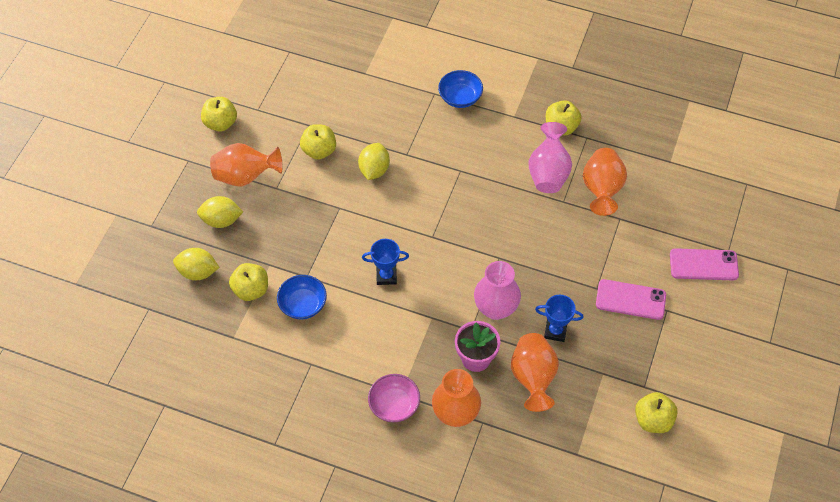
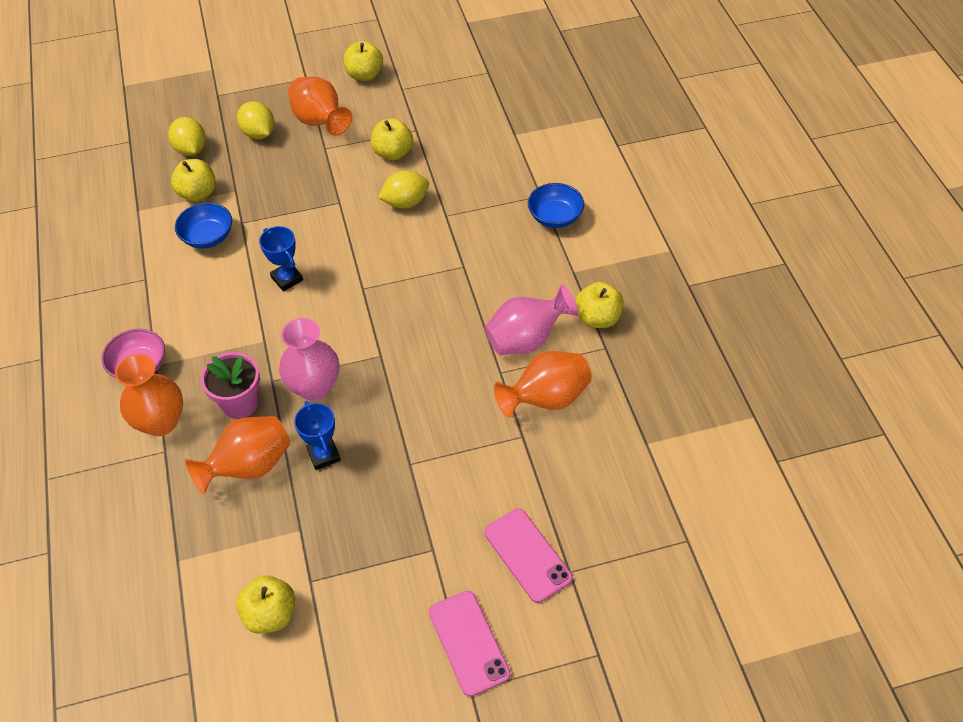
camera: 55 degrees right, 5 degrees down
(630, 299) = (419, 505): pink phone -> pink phone (469, 642)

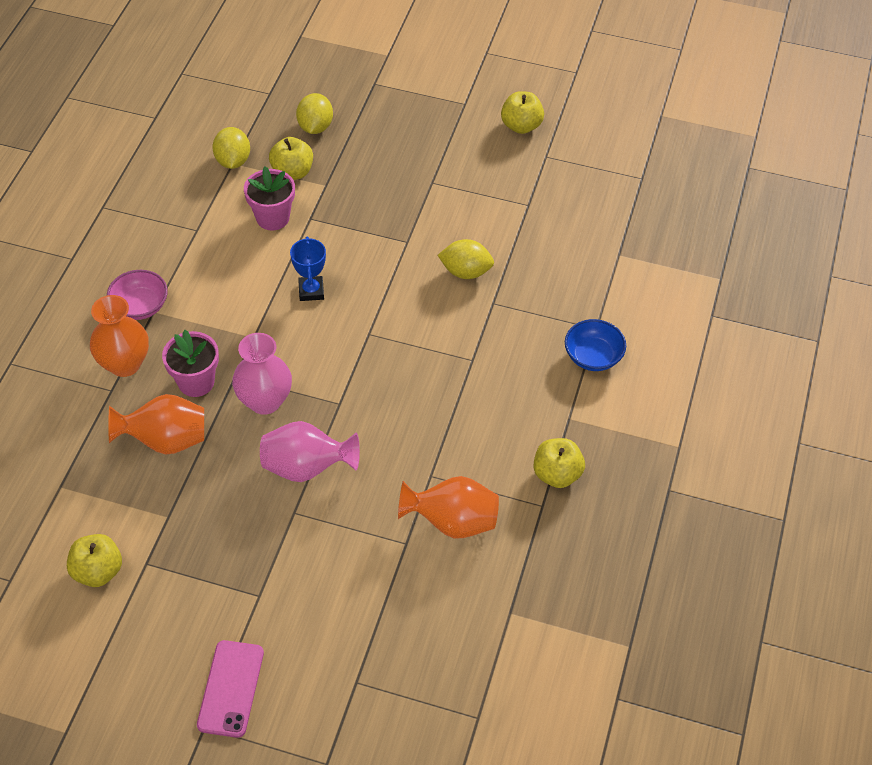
camera: 30 degrees right, 0 degrees up
(208, 237) = (272, 218): blue bowl -> pink flower pot
(259, 133) = (384, 139): yellow lemon -> yellow lemon (233, 161)
(320, 122) = (446, 154): orange vase -> none
(323, 455) = (230, 464): blue trophy -> none
(393, 153) = (490, 217): yellow apple -> none
(526, 339) = (476, 458): pink vase -> pink vase (306, 467)
(527, 555) = (332, 647): pink phone -> none

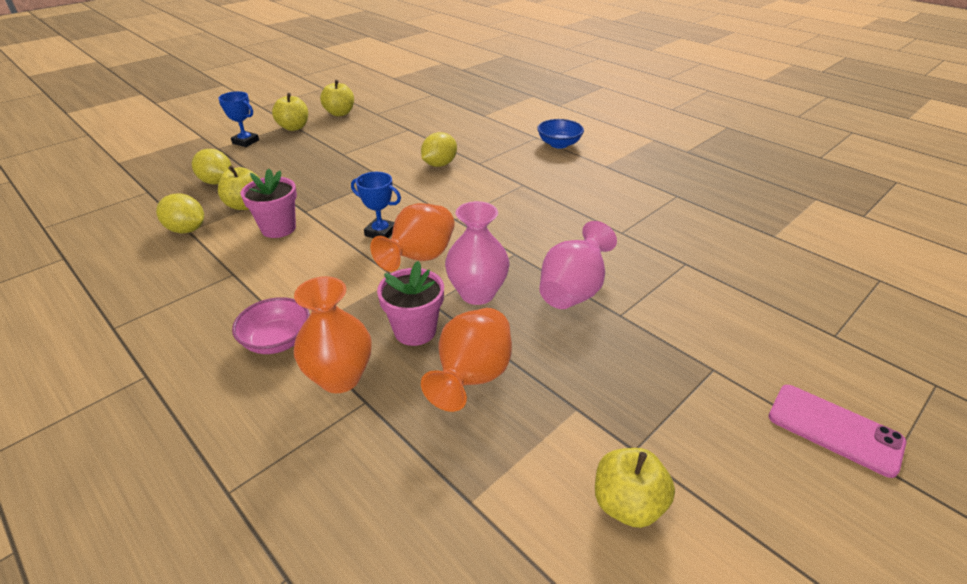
camera: 60 degrees left, 15 degrees down
(401, 94) = (245, 142): none -> blue trophy
(452, 522) = (674, 236): orange vase -> orange vase (420, 258)
(557, 474) = (652, 183): yellow apple -> yellow apple (294, 127)

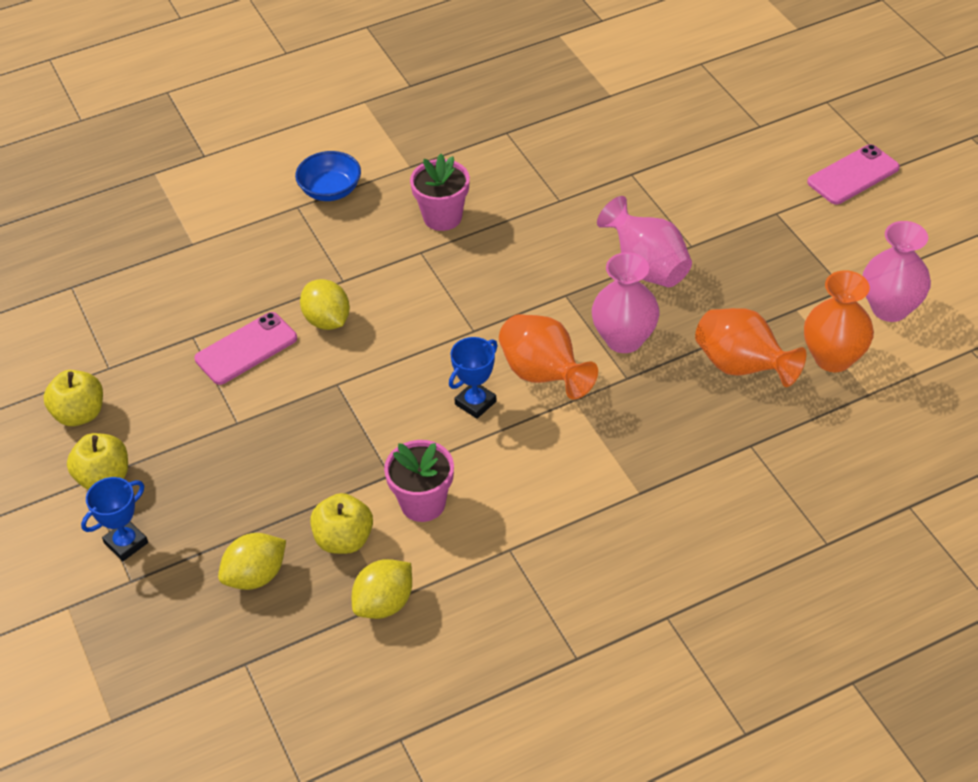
camera: 70 degrees left, 10 degrees up
(277, 341) = (647, 507): pink bowl -> none
(340, 378) = (715, 461): orange vase -> orange vase (833, 358)
(404, 145) = (246, 349): none -> pink phone
(415, 331) = (666, 397): pink flower pot -> pink flower pot (442, 217)
(627, 504) = (890, 308): yellow apple -> pink vase

